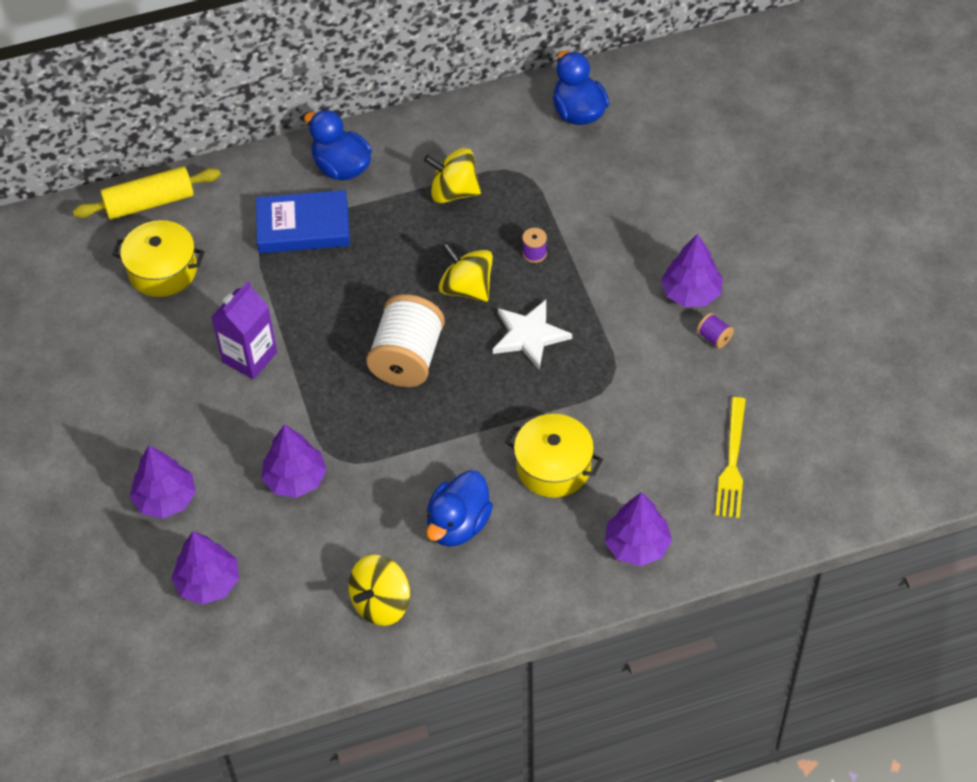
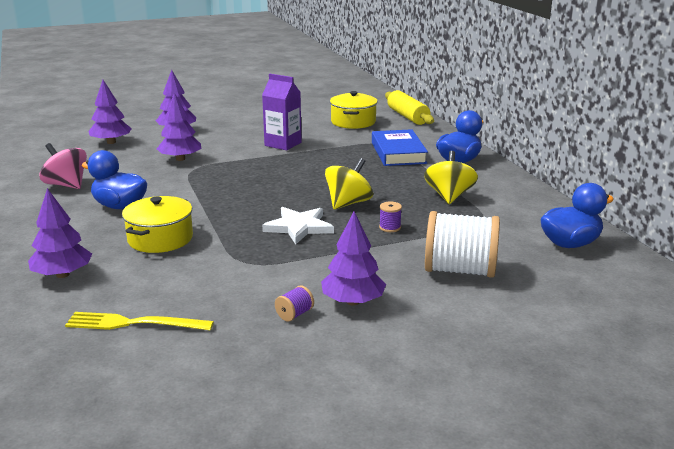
camera: 85 degrees right, 30 degrees down
(381, 603) = (66, 185): yellow spinning top -> pink spinning top
(407, 358) = (278, 186): white spool -> white spool (459, 270)

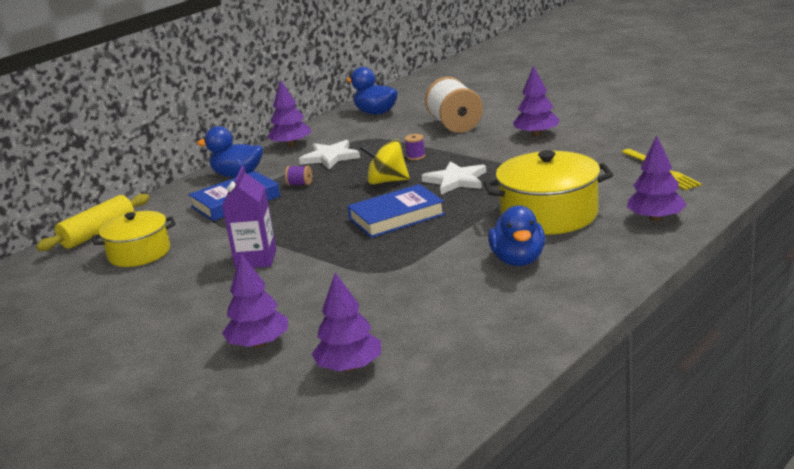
camera: 115 degrees left, 0 degrees up
(66, 185) = (512, 315): pink spinning top -> none
(160, 239) = (549, 214): yellow pot -> yellow pot, size x1.50
(180, 159) = (361, 292): purple tree -> purple tree (291, 145)
(268, 190) = (396, 217): none -> blue book
(294, 314) = (575, 141): purple spool -> purple spool (300, 184)
(449, 196) = (330, 157): yellow spinning top -> white star

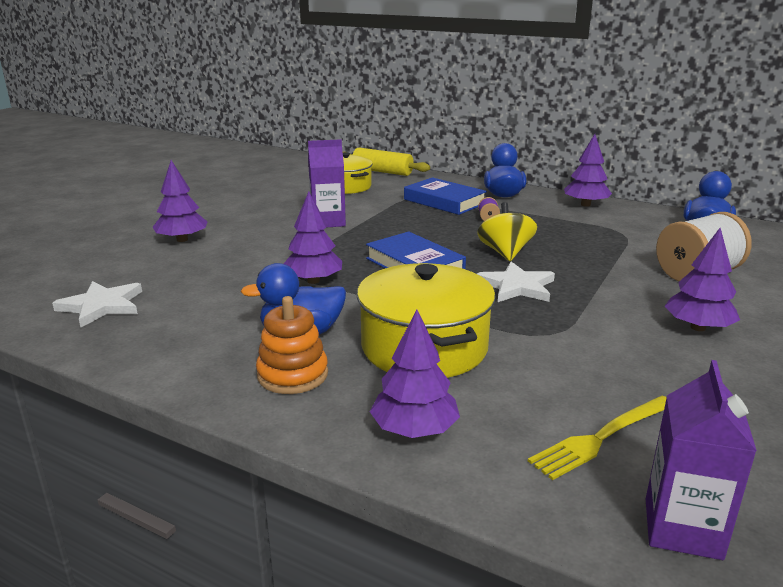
camera: 75 degrees right, 0 degrees up
(330, 157) = (560, 223): white star -> white star (102, 306)
(349, 367) = (125, 273): purple tree -> purple tree (313, 281)
(416, 156) = (580, 260): purple spool -> none
(584, 260) = (292, 375): none -> orange stacking toy
(734, 161) = (682, 528): none -> purple carton

